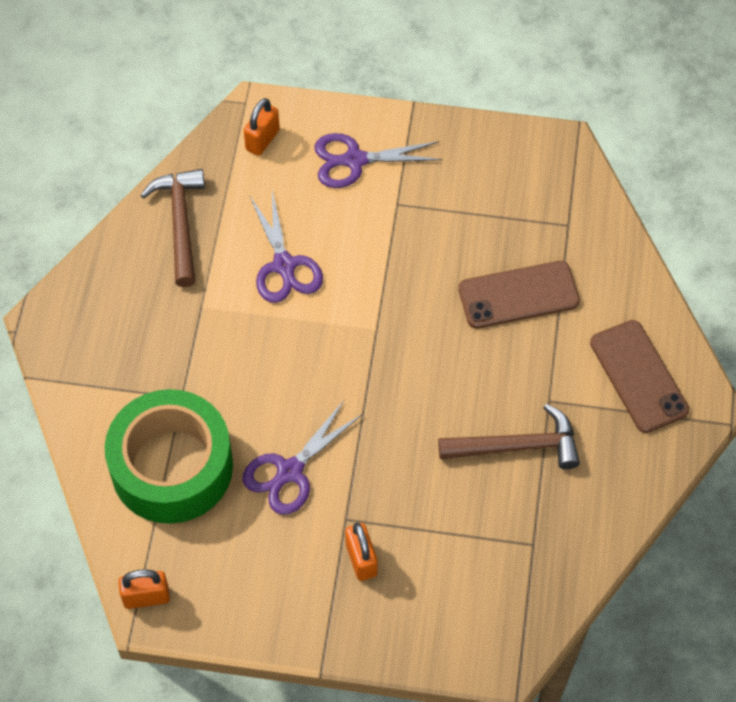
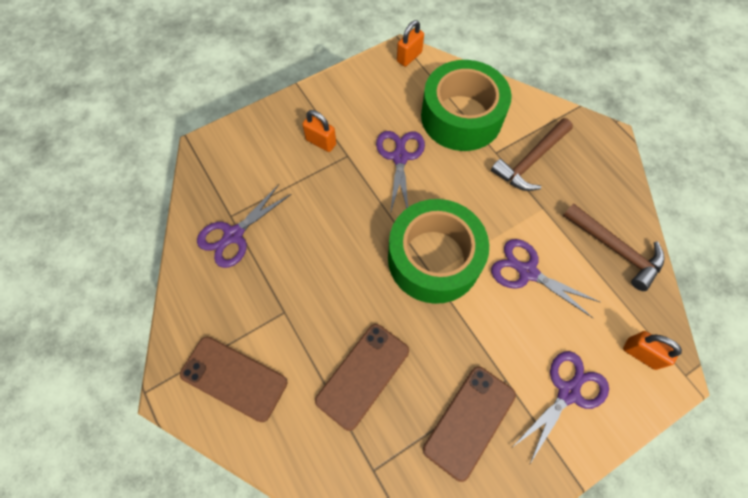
camera: 140 degrees right, 5 degrees up
(262, 140) = (641, 354): orange padlock -> orange padlock turned 45 degrees counterclockwise
(359, 342) = (434, 258): none -> green tape
(458, 200) = (469, 421): none -> brown phone
(518, 446) = (282, 266): brown hammer -> brown hammer (530, 161)
(544, 518) = (234, 235): none -> purple scissors

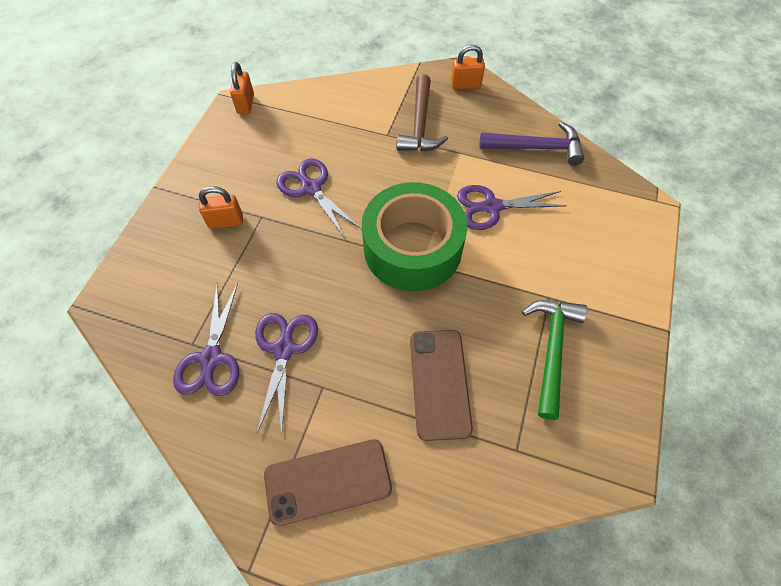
camera: 40 degrees left, 5 degrees down
(461, 116) = (334, 124): green tape -> none
(469, 421) = (552, 349): brown phone -> green hammer
(568, 392) = (597, 271): purple scissors -> purple scissors (284, 349)
(615, 249) = (537, 148): brown hammer -> purple hammer
(641, 354) = (617, 207): orange padlock -> orange padlock (465, 85)

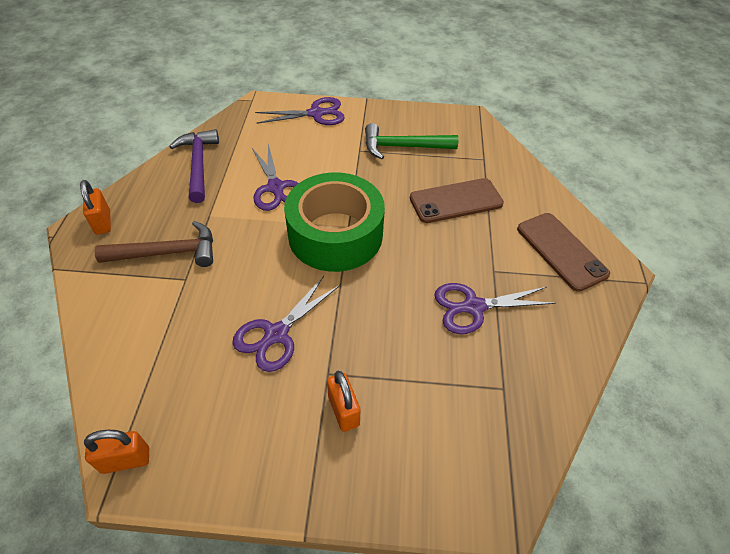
camera: 105 degrees left, 10 degrees down
(211, 358) = (509, 364): purple scissors -> purple scissors (316, 114)

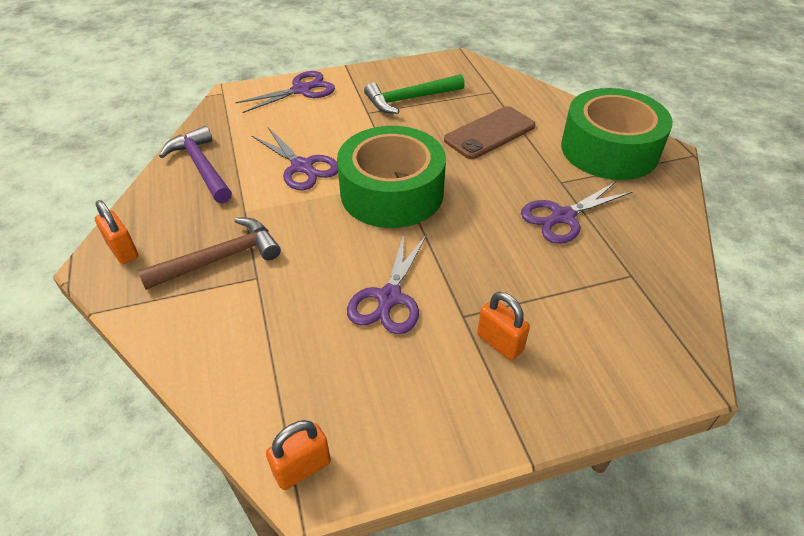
camera: 20 degrees left, 5 degrees down
(561, 251) = (609, 149): brown phone -> green tape

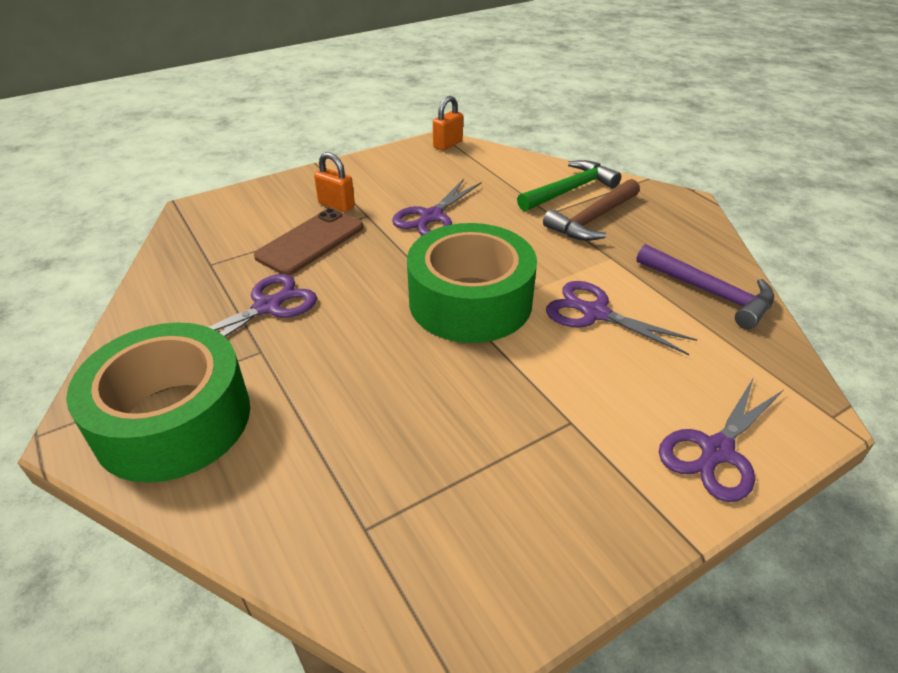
camera: 165 degrees right, 5 degrees down
(123, 251) = (680, 212): orange padlock -> none
(389, 298) = (431, 216): purple scissors -> purple scissors turned 150 degrees counterclockwise
(409, 99) = (517, 468): green hammer -> green hammer (570, 190)
(490, 133) = (362, 416): brown phone -> brown phone (310, 242)

